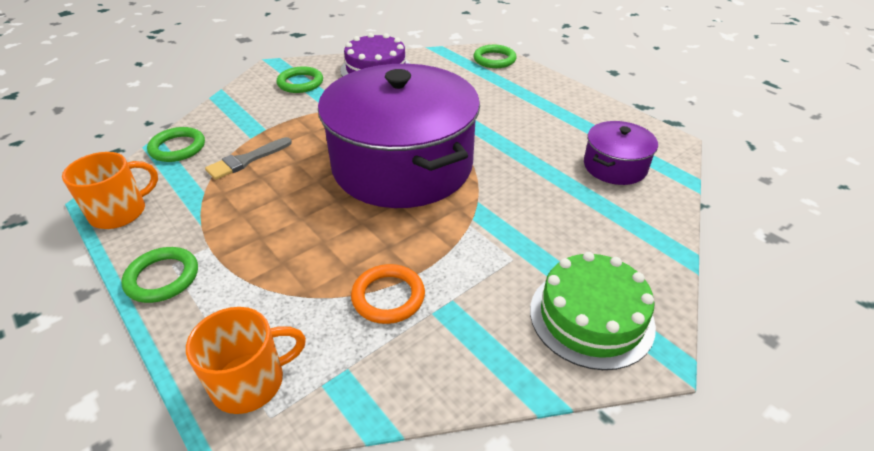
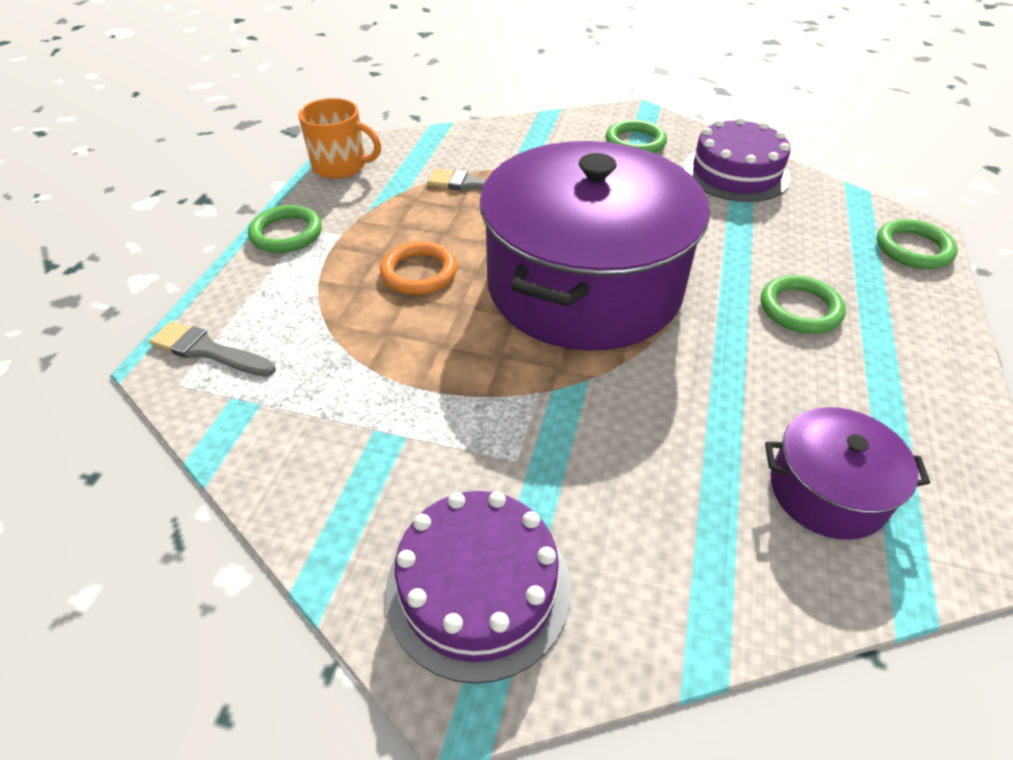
camera: 55 degrees right, 5 degrees up
(178, 148) = (448, 141): green ring -> green ring (800, 309)
(250, 382) = (208, 351): orange mug -> grey brush
(388, 297) = (370, 383): orange ring -> orange ring (419, 272)
(591, 317) = (478, 587): green cake -> purple cake

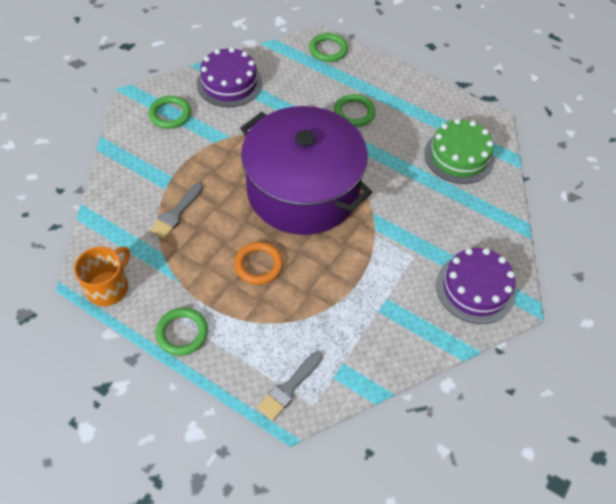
camera: 75 degrees left, 10 degrees up
(827, 491) = (459, 156): purple pot -> green cake

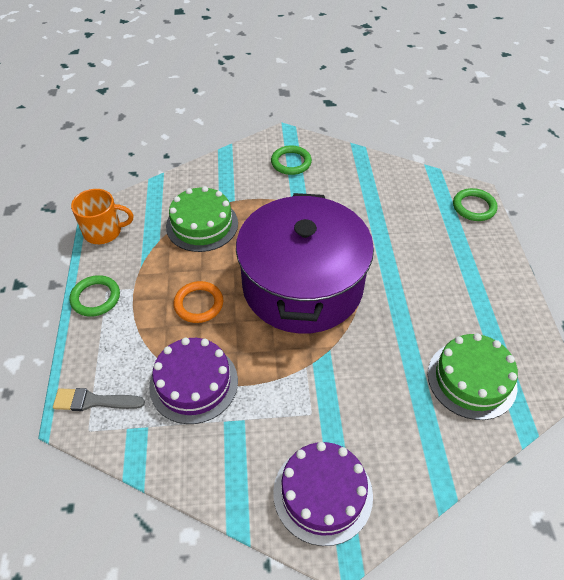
camera: 55 degrees right, 5 degrees down
(176, 213) = (202, 224): grey brush -> green cake
(229, 83) = (360, 173): purple cake -> purple cake (193, 383)
(354, 113) = (426, 267): green ring -> none

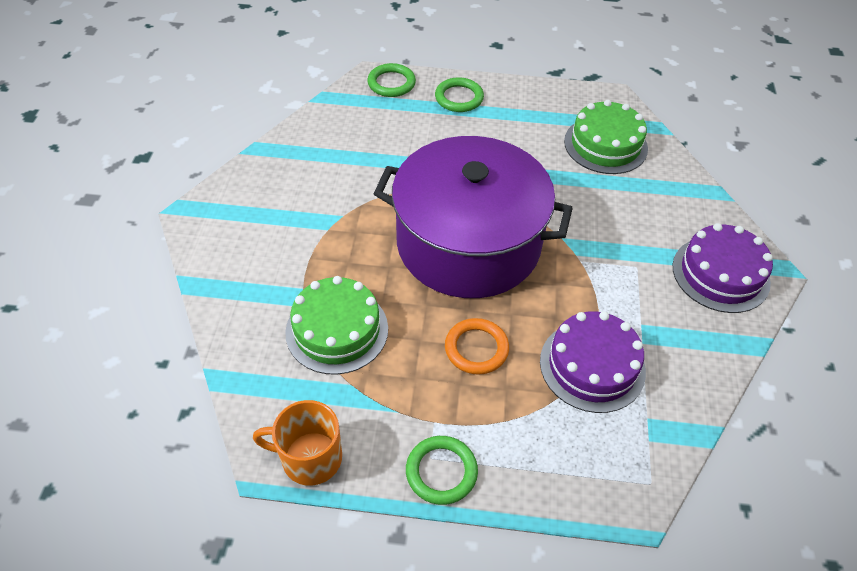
camera: 80 degrees left, 0 degrees up
(93, 401) = (610, 477): grey brush -> none
(104, 231) = (310, 458): orange mug -> orange mug turned 90 degrees counterclockwise
(291, 162) = (252, 217): green ring -> green ring (459, 98)

